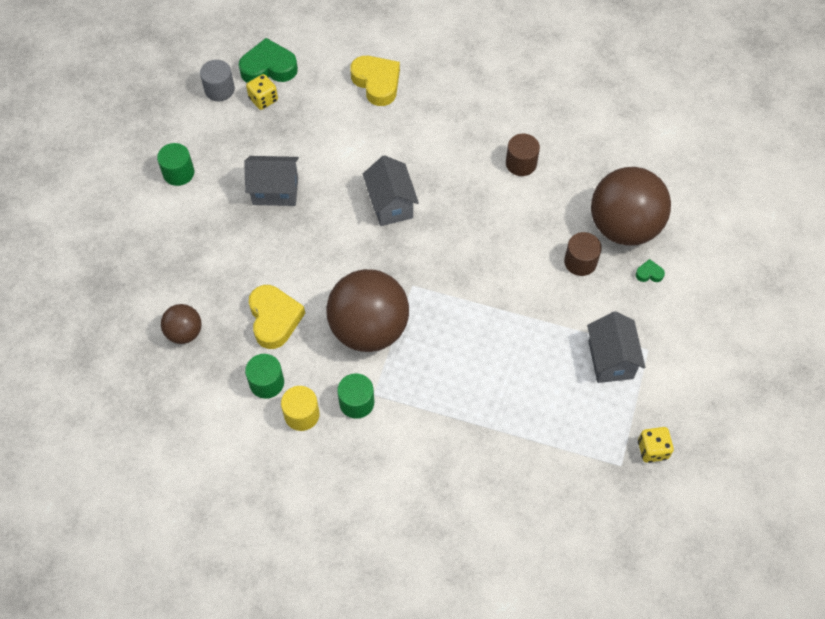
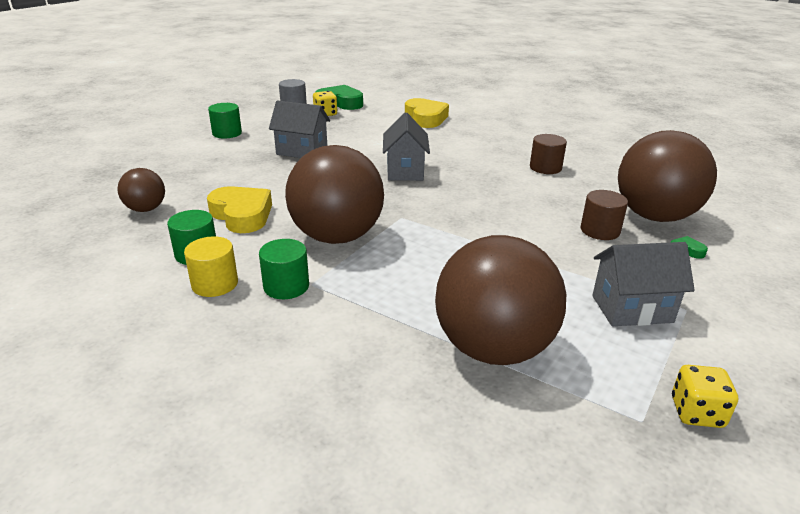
camera: 15 degrees right, 30 degrees down
(274, 319) = (242, 215): yellow heart -> yellow heart turned 45 degrees counterclockwise
(522, 427) = (493, 348): none -> brown ball
(610, 359) = (632, 309): grey house -> grey house turned 75 degrees clockwise

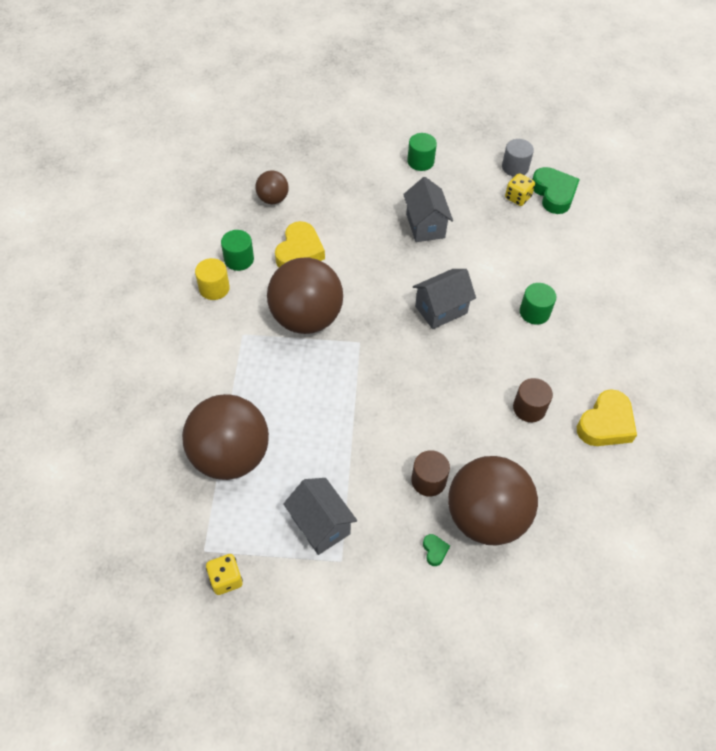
camera: 60 degrees right, 25 degrees up
(286, 286) = (232, 323): green cylinder -> green cylinder (534, 312)
(425, 118) = (574, 273): yellow heart -> yellow heart (605, 424)

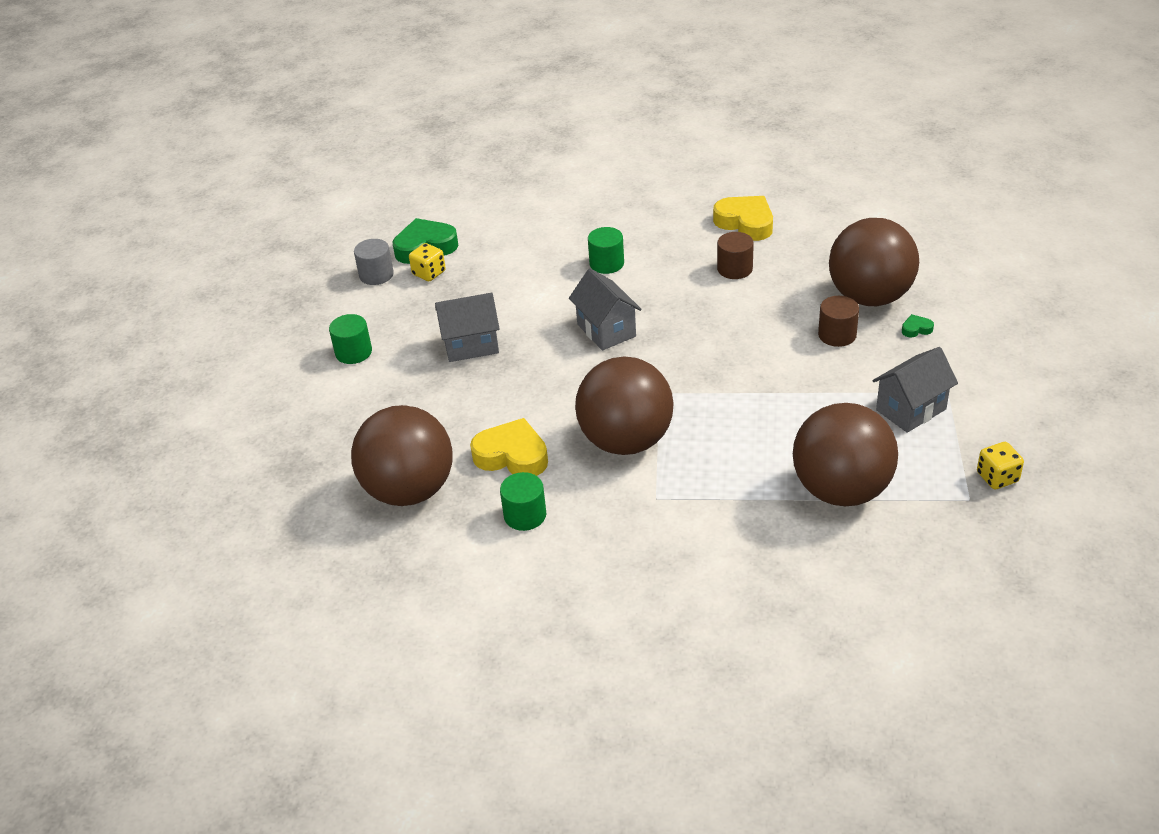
camera: 85 degrees left, 15 degrees down
(214, 288) = (578, 535): yellow cylinder -> none
(273, 199) = (409, 490): brown ball -> brown ball, size x2.04

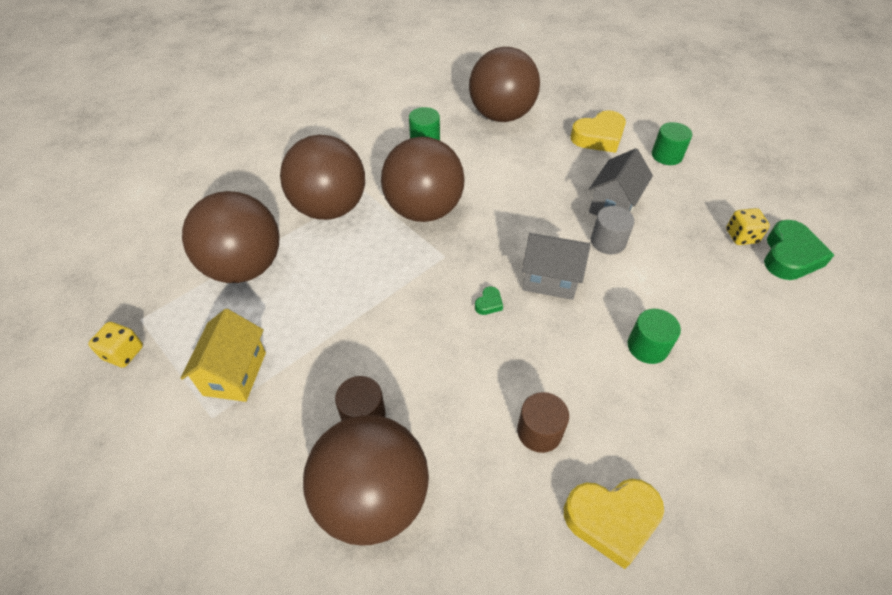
camera: 130 degrees right, 10 degrees up
(376, 275) = (766, 210): grey cylinder -> grey cylinder (608, 241)
(512, 455) = (477, 161): yellow heart -> yellow heart (599, 137)
(708, 499) = (330, 208): none -> brown ball
(911, 409) = (235, 373): grey house -> yellow house
(916, 329) = (291, 484): green heart -> green heart (489, 303)

